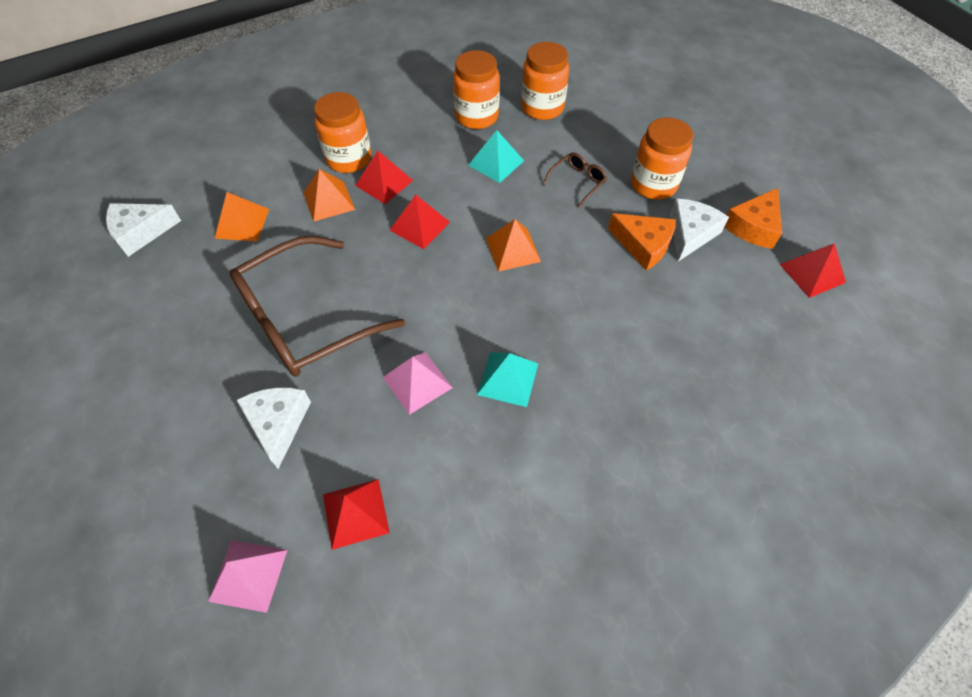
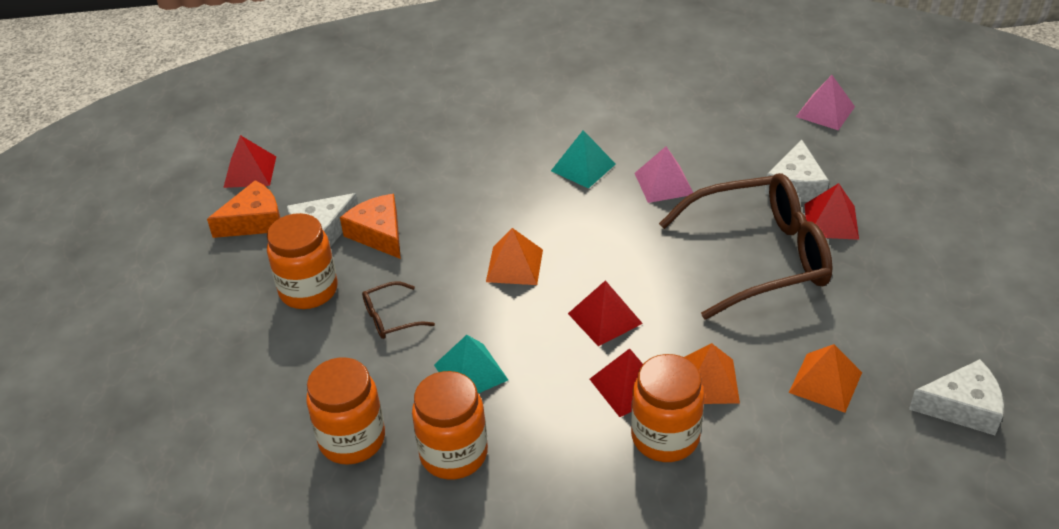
camera: 155 degrees left, 15 degrees down
(355, 513) = (740, 122): red pyramid -> red pyramid (831, 221)

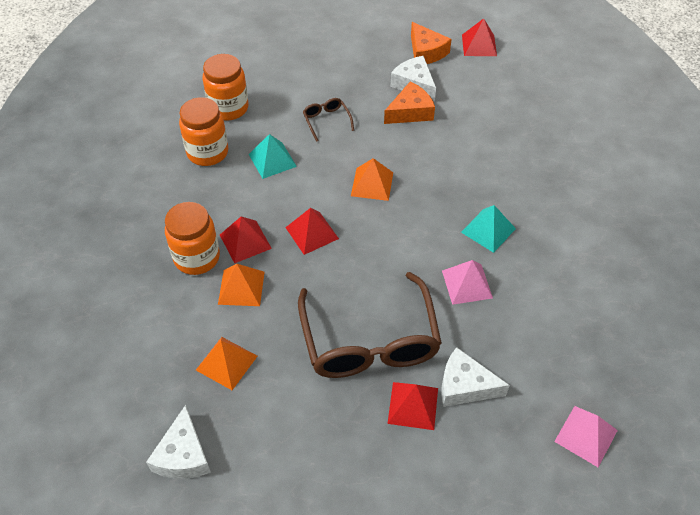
camera: 90 degrees right, 10 degrees up
(308, 290) = (356, 82): orange jar -> none

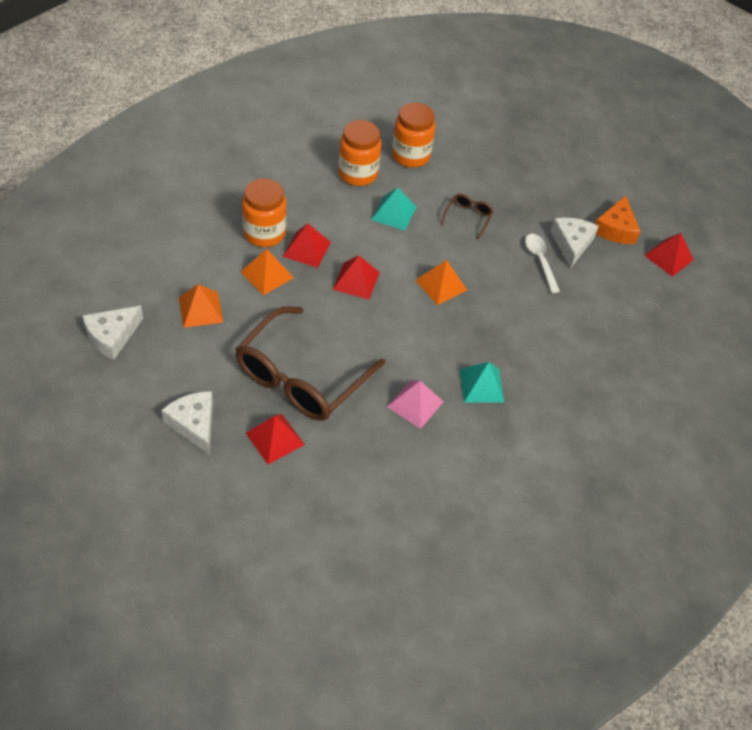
camera: 40 degrees right, 0 degrees up
(410, 112) = (540, 261): orange cheese -> white spoon
(465, 386) = (323, 460): white cheese -> white cheese (194, 424)
(586, 436) = (359, 566): pink pyramid -> none

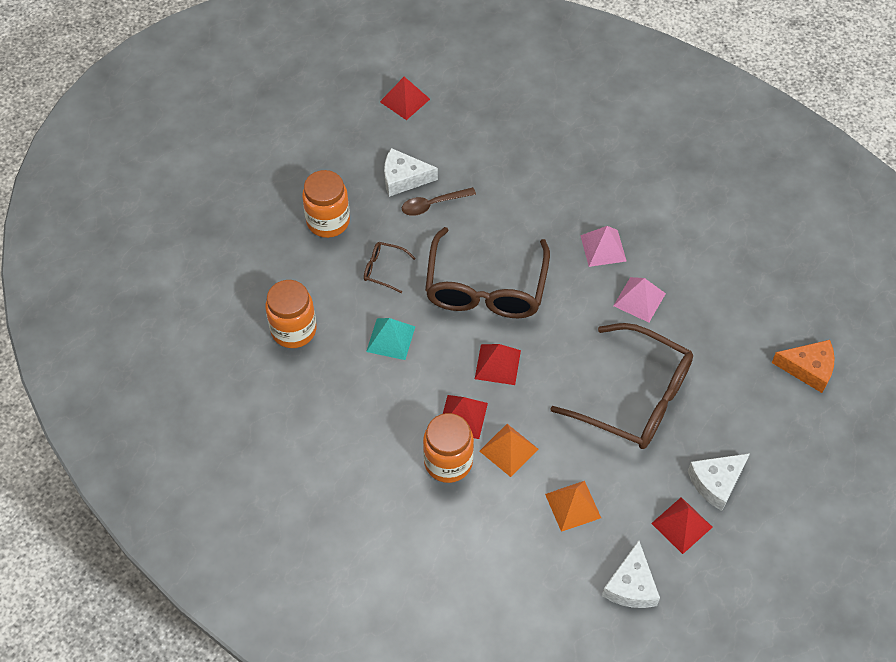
camera: 90 degrees left, 5 degrees up
(112, 336) = (631, 585): white cheese -> white cheese turned 60 degrees clockwise
(275, 438) = (711, 410): red pyramid -> red pyramid (681, 525)
(358, 173) = (333, 380): orange jar -> orange jar (328, 221)
(441, 285) = (485, 288): orange pyramid -> brown glasses
(481, 385) = (603, 248): turquoise pyramid -> pink pyramid
(540, 261) = (433, 204): white spoon -> brown spoon
(615, 229) = (374, 141): orange cheese -> orange cheese (808, 369)

